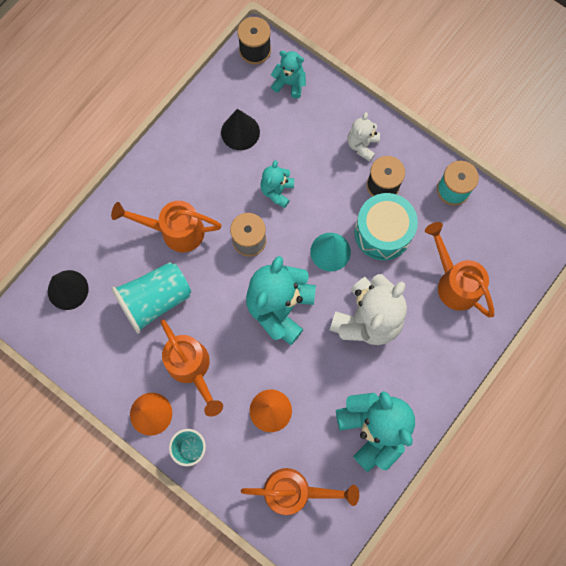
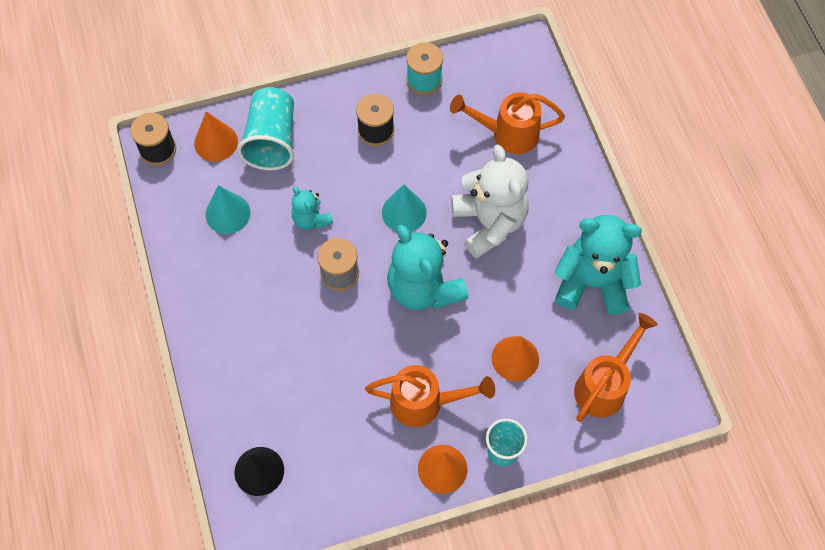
camera: 55 degrees left, 10 degrees down
(155, 300) = (333, 394): turquoise cup -> turquoise cup (272, 140)
(175, 231) = (279, 332): orange watering can -> none
(240, 132) = (227, 213): black cone -> turquoise cone
(289, 83) = (216, 142): turquoise teddy bear -> orange cone
(362, 145) = (325, 122): white teddy bear -> none
(382, 232) = (419, 159): turquoise drum -> none

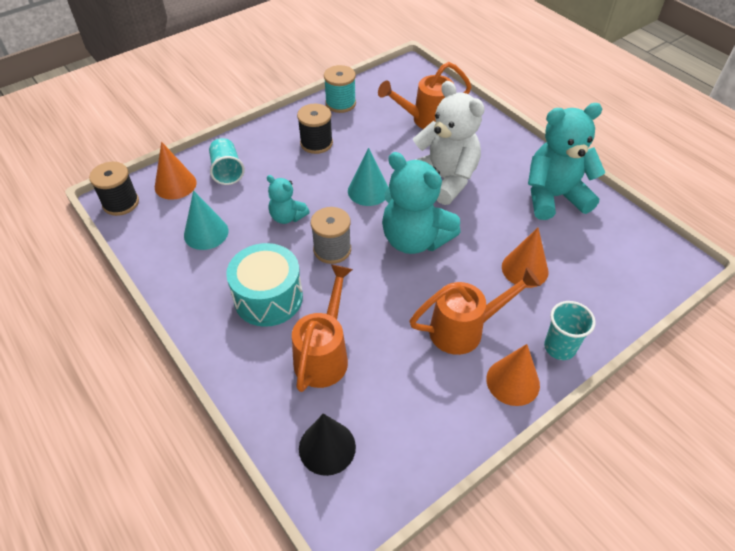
camera: 20 degrees left, 15 degrees down
(261, 308) = (268, 298): none -> turquoise drum
(272, 140) = (227, 171): turquoise cup -> turquoise cup, size x0.65
(604, 385) = (613, 266): orange watering can -> orange watering can (324, 355)

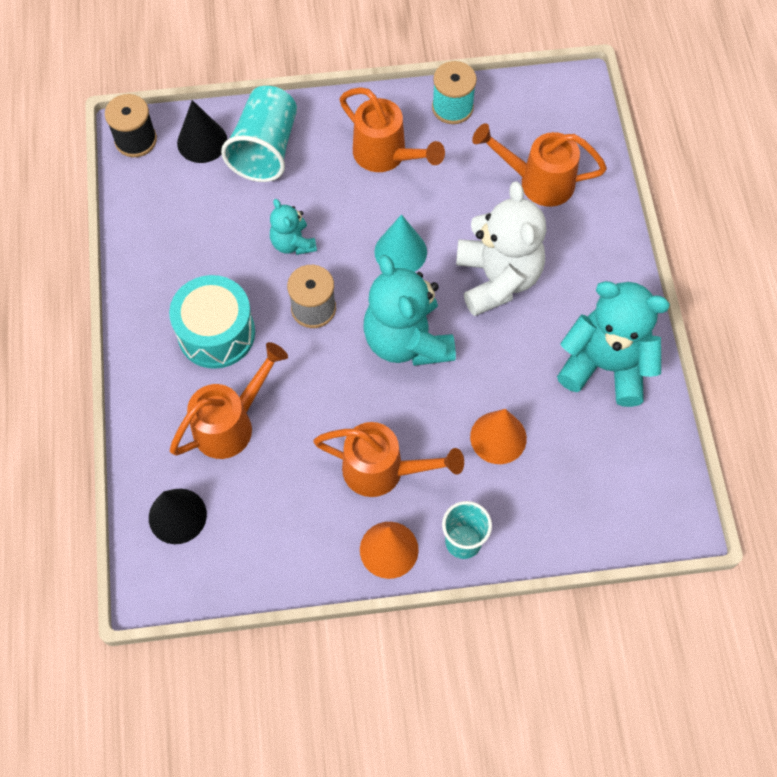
camera: 30 degrees right, 15 degrees up
(175, 184) = (202, 142): orange cone -> black cone
(206, 233) = (199, 222): turquoise cone -> none
(227, 171) = (265, 149): turquoise cup -> turquoise cup, size x1.54
(316, 143) = (386, 155): black spool -> orange watering can

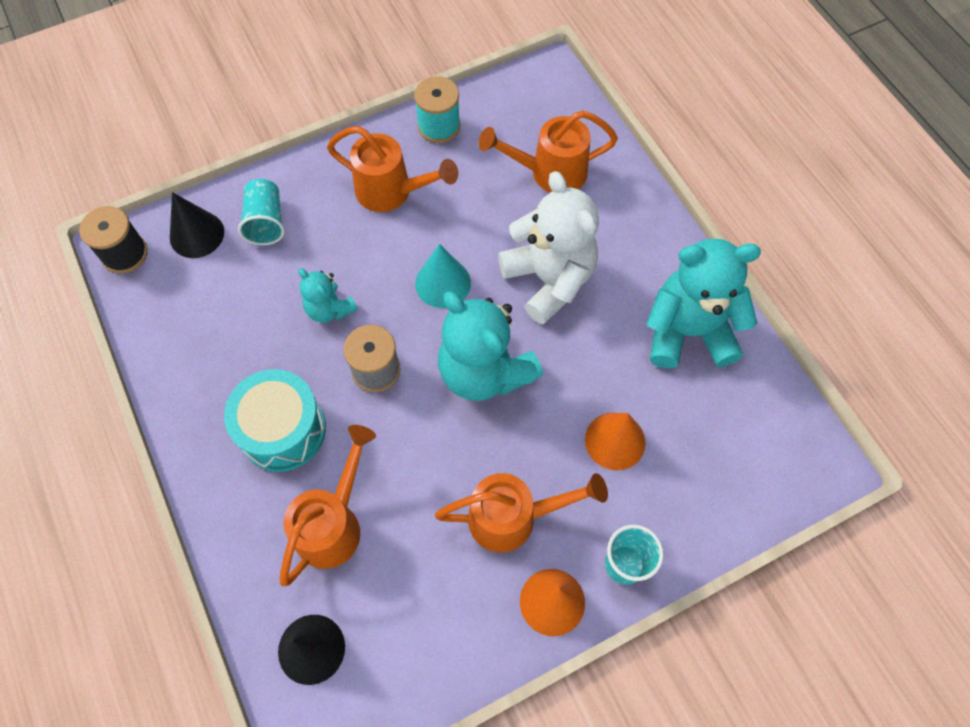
camera: 20 degrees left, 0 degrees up
(265, 149) = (266, 222): turquoise cup -> turquoise cup, size x0.65

